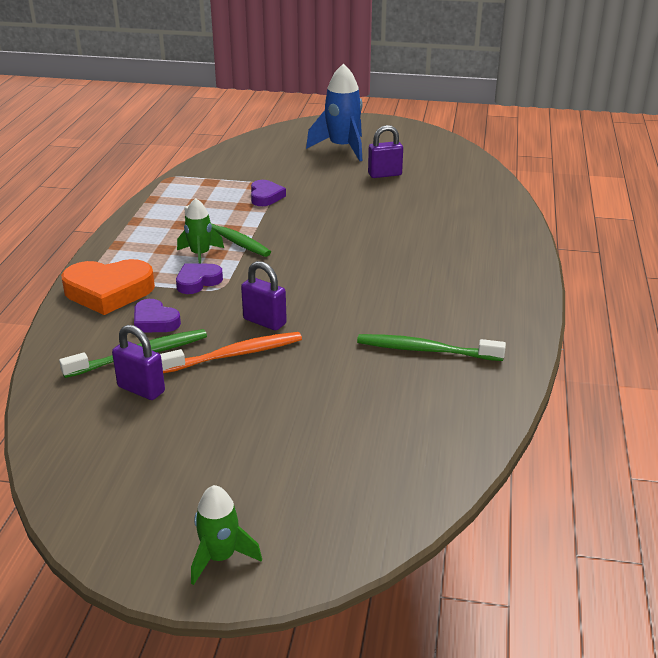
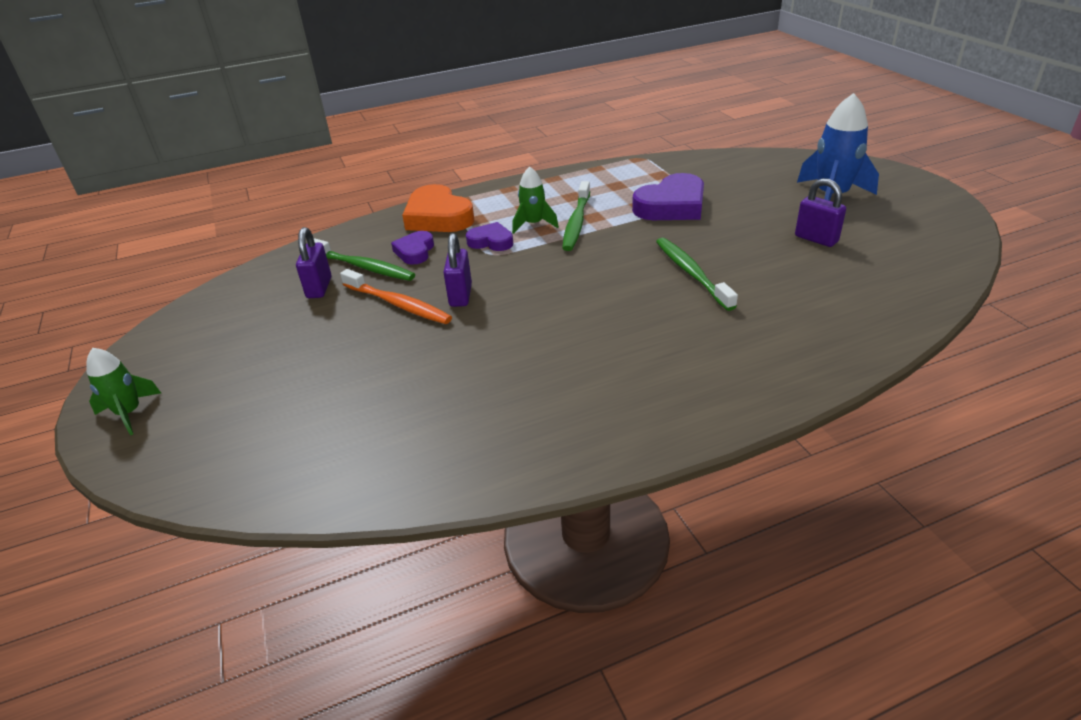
camera: 60 degrees right, 5 degrees up
(265, 196) = (672, 206): purple heart -> purple heart, size x1.77
(425, 350) = (495, 400): green toothbrush -> green toothbrush (691, 273)

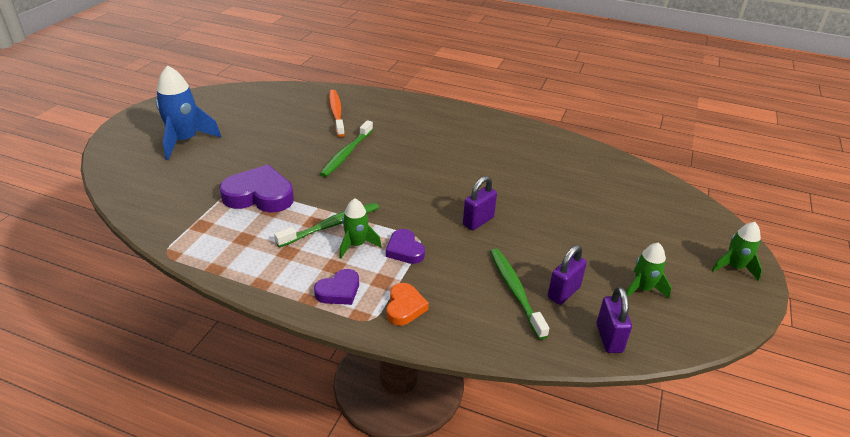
camera: 140 degrees left, 0 degrees up
(241, 330) = (642, 289): none -> green rocket
(398, 304) = (521, 240): orange toothbrush -> orange toothbrush (336, 113)
(415, 251) = (464, 280): purple heart -> purple heart (339, 291)
(438, 217) = (404, 307): orange heart -> orange heart, size x0.57
(816, 239) = (257, 130): purple padlock -> purple padlock (609, 338)

